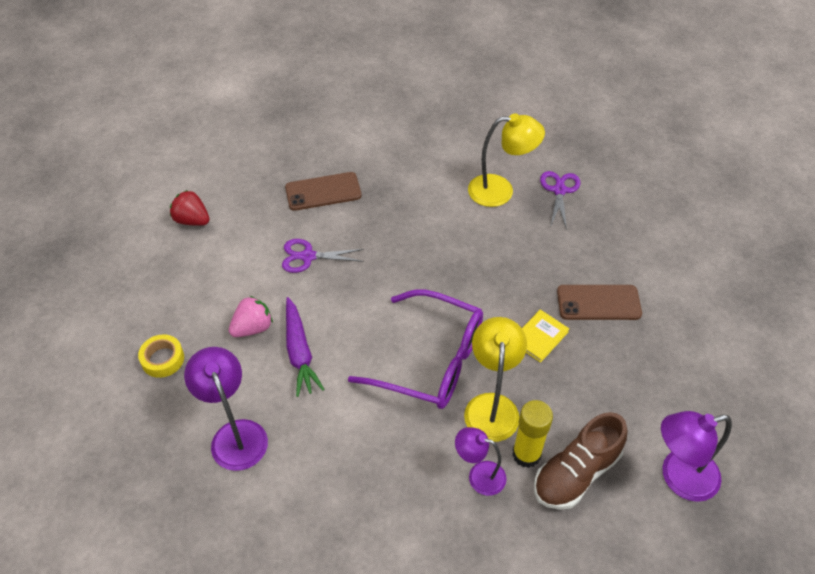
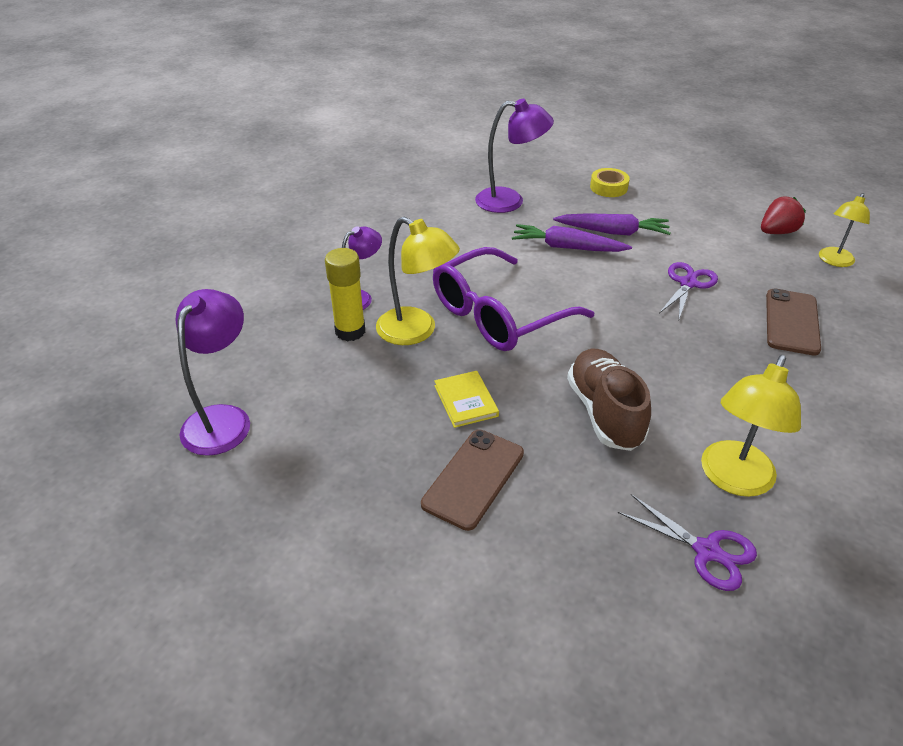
camera: 120 degrees right, 10 degrees down
(222, 182) = (834, 261): none -> yellow lamp
(253, 328) = (613, 232): pink strawberry -> purple carrot
(576, 473) = (302, 352): brown shoe -> brown shoe (604, 412)

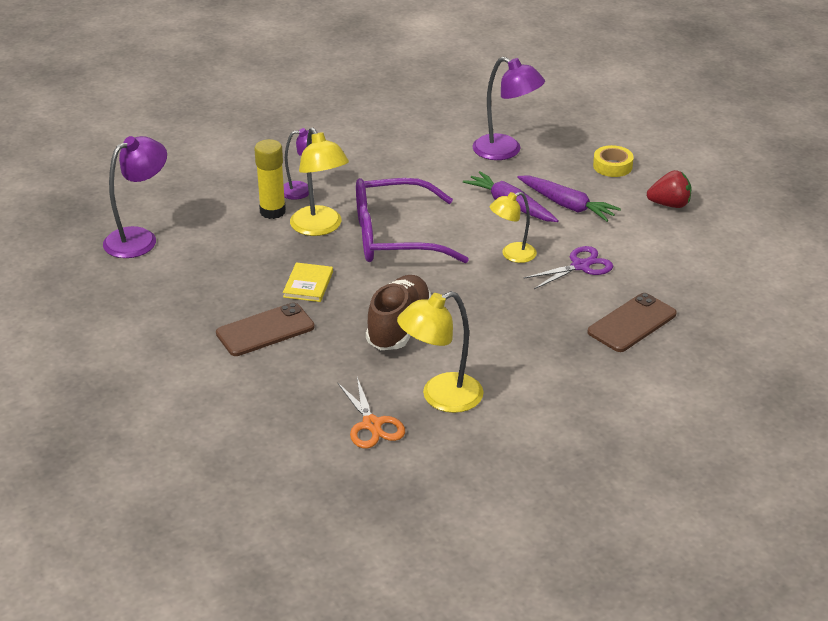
camera: 30 degrees right, 5 degrees down
(706, 551) = (372, 424): purple scissors -> orange scissors
(777, 232) = (724, 253): red strawberry -> red strawberry (669, 204)
(834, 261) = (743, 293): yellow lamp -> yellow lamp (512, 255)

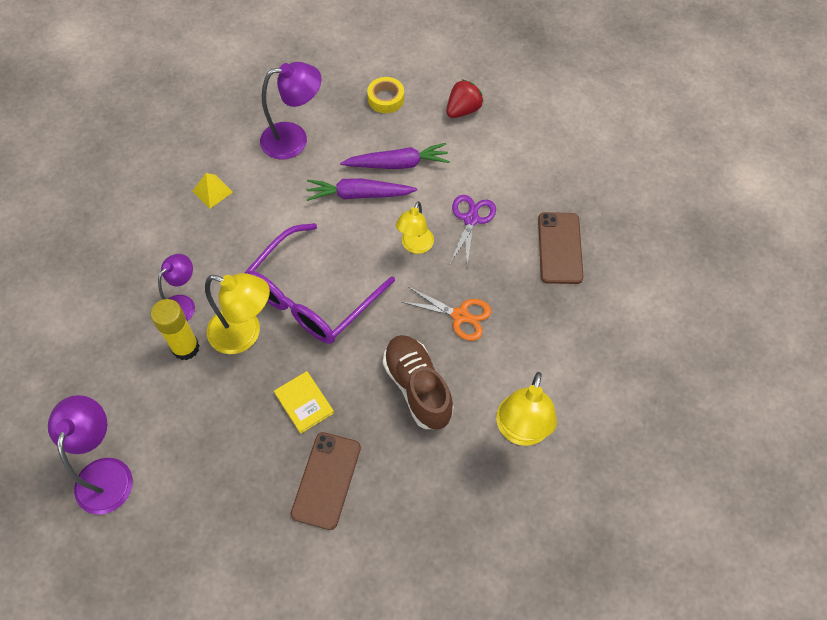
camera: 45 degrees left, 25 degrees up
(372, 424) = (506, 501): orange scissors -> orange scissors (460, 315)
(405, 147) = (212, 191): none -> yellow pyramid

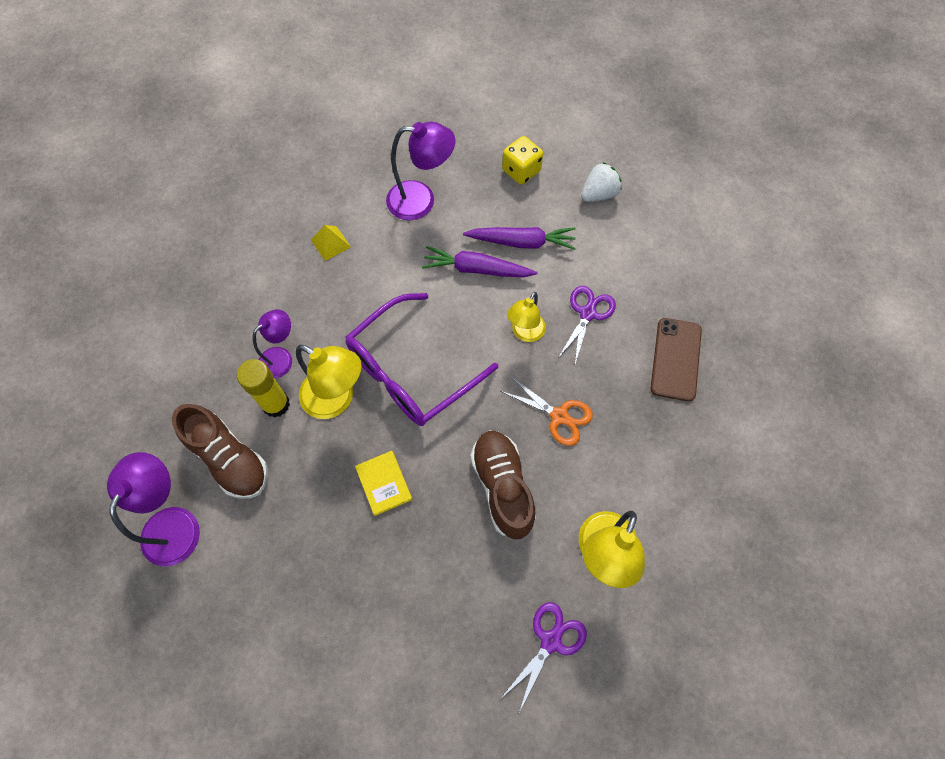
camera: 10 degrees right, 5 degrees up
(149, 405) = (229, 459): none -> brown shoe
(326, 480) = (392, 570): brown phone -> none
(386, 99) = (521, 171): yellow tape -> yellow dice
(463, 110) = (598, 194): red strawberry -> white strawberry
(486, 516) = (550, 641): none -> purple scissors

